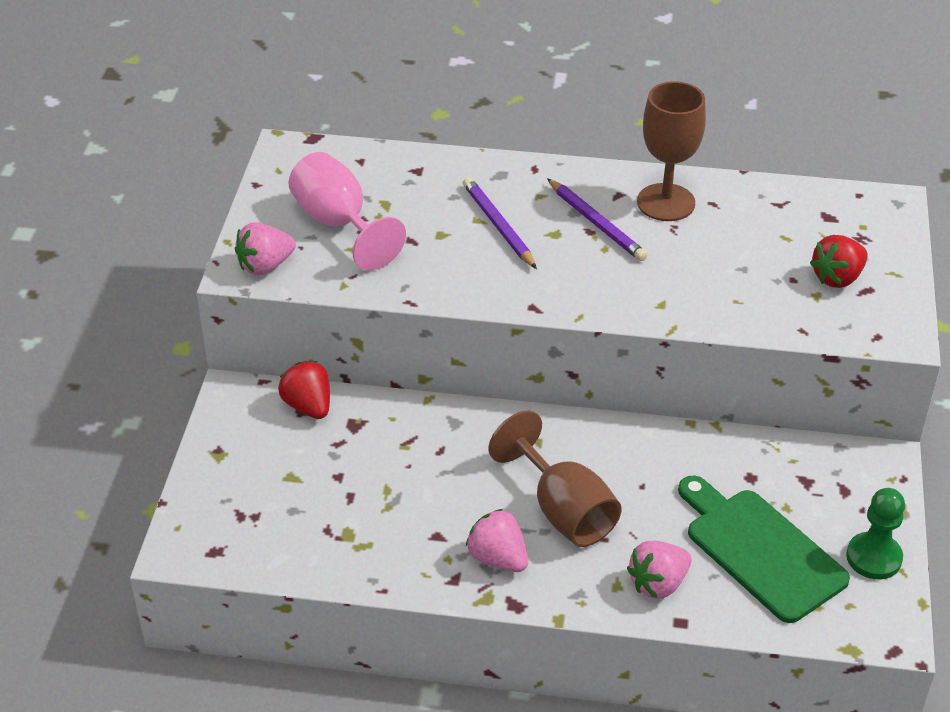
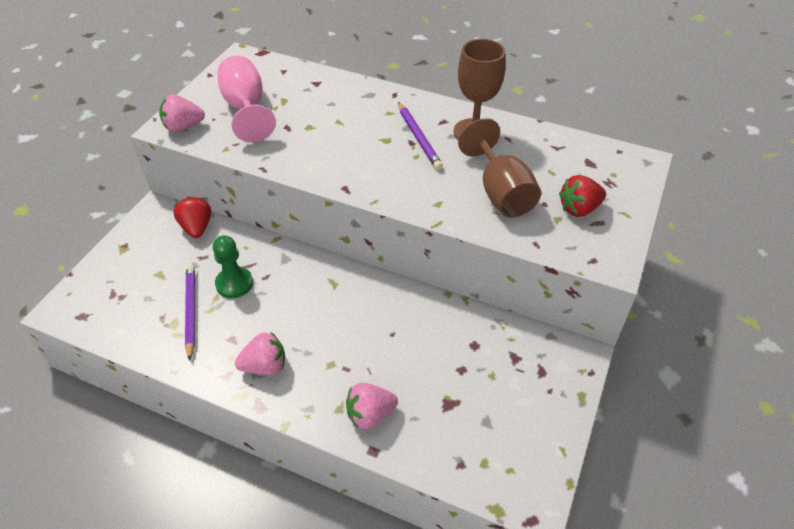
camera: 15 degrees right, 5 degrees up
(498, 225) = (350, 128): purple pencil -> purple pencil (190, 311)
(498, 558) = (265, 366): pink strawberry -> pink strawberry turned 105 degrees clockwise
(563, 510) = (327, 340): brown goblet -> brown goblet (500, 192)
(760, 550) = (458, 405): green cutting board -> none
(873, 557) = (544, 433): green pawn -> green pawn (234, 283)

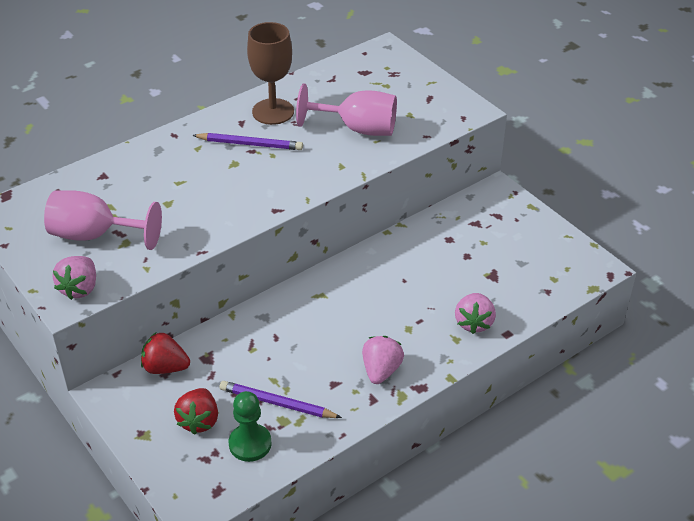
camera: 60 degrees left, 5 degrees down
(234, 283) = (267, 361): green pawn -> green pawn (250, 444)
(500, 192) = (358, 129): brown goblet -> pink goblet
(579, 209) = (408, 100): red strawberry -> red strawberry (199, 421)

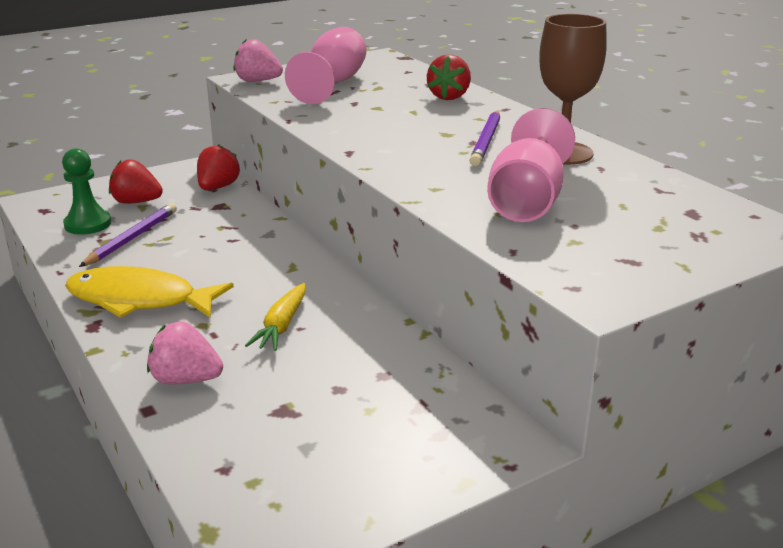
camera: 95 degrees right, 15 degrees down
(141, 163) = (449, 97): none -> red strawberry
(381, 370) = (139, 300): pink strawberry -> yellow fish
(403, 289) = (282, 326): none -> yellow carrot

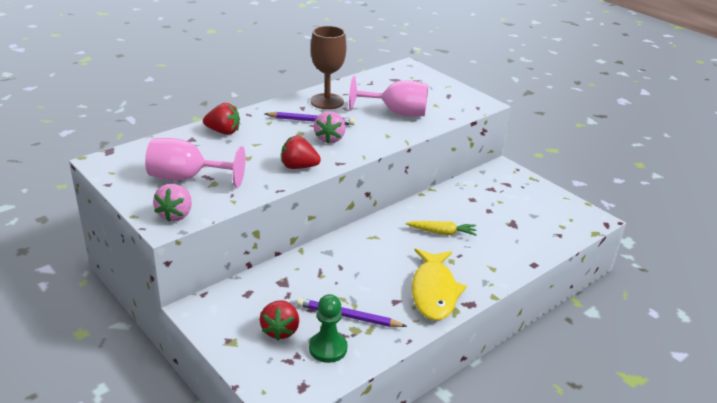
camera: 100 degrees left, 5 degrees up
(186, 380) = (505, 257): pink strawberry -> pink strawberry (329, 139)
(217, 187) = (247, 289): red strawberry -> red strawberry (298, 167)

